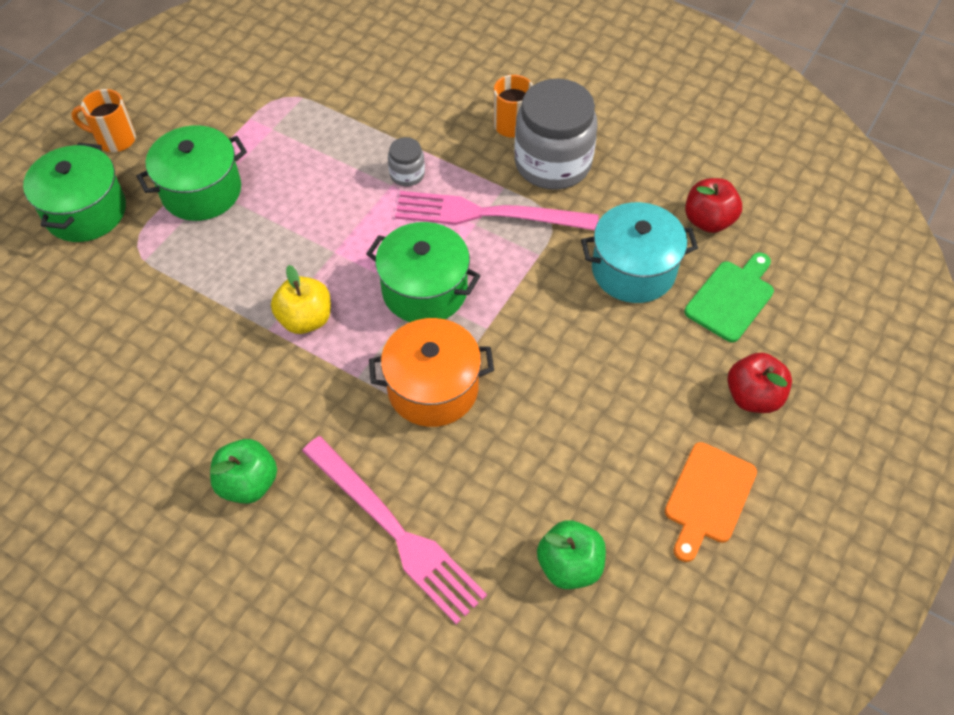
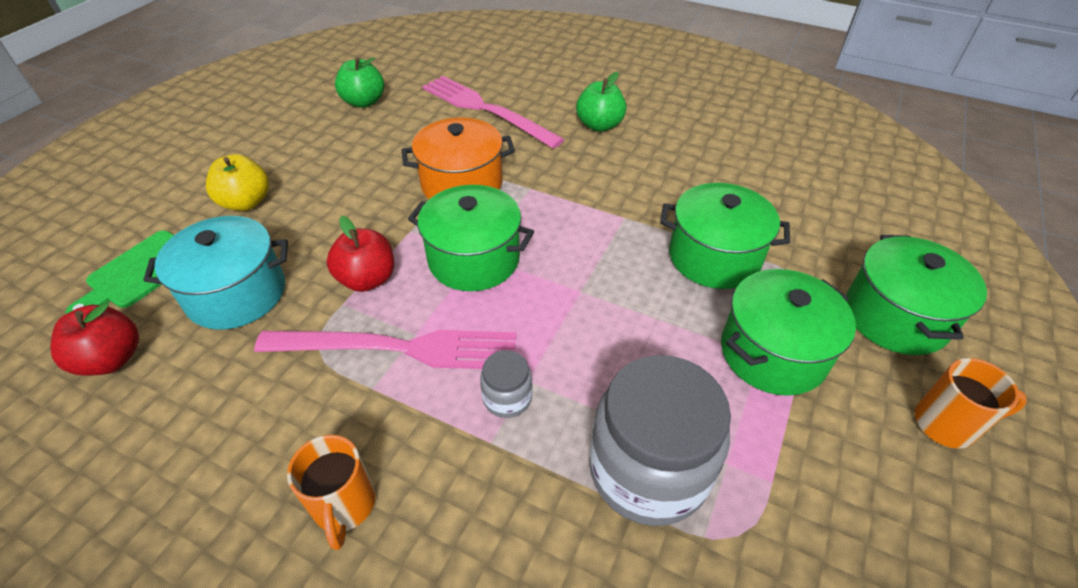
camera: 175 degrees right, 10 degrees down
(202, 276) = (714, 257): none -> green pot
(305, 319) = (591, 227): yellow apple -> yellow apple (246, 202)
(552, 163) = (295, 432): grey jar -> grey jar (648, 470)
(708, 497) = (248, 136): orange cutting board -> none
(753, 396) = (172, 195): red apple -> red apple (367, 279)

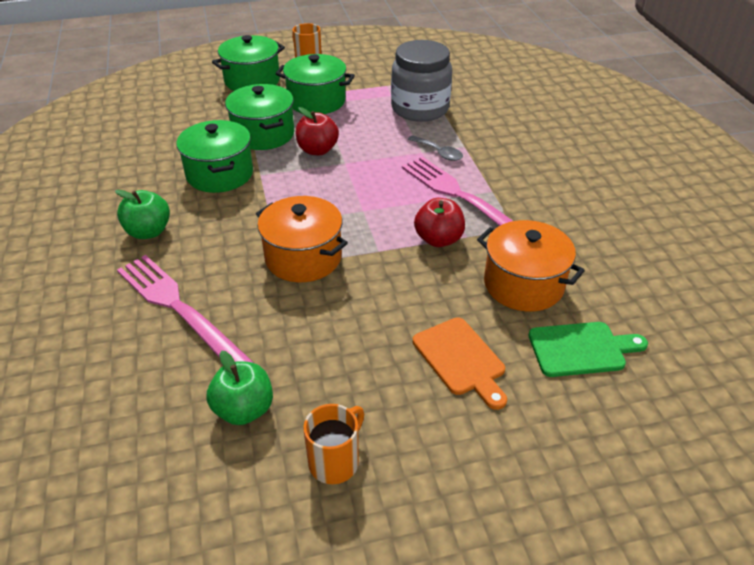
camera: 130 degrees left, 5 degrees down
(112, 359) = (624, 293): red apple -> red apple (317, 150)
(236, 294) = (523, 284): turquoise pot -> orange pot
(246, 202) = (461, 359): yellow apple -> orange cutting board
(344, 505) = (542, 164): orange mug -> orange mug (335, 461)
(474, 259) = (369, 210): green pot -> green pot (220, 174)
(486, 110) = (179, 309): pink fork -> pink fork turned 135 degrees clockwise
(507, 398) = (438, 152): grey jar -> grey spoon

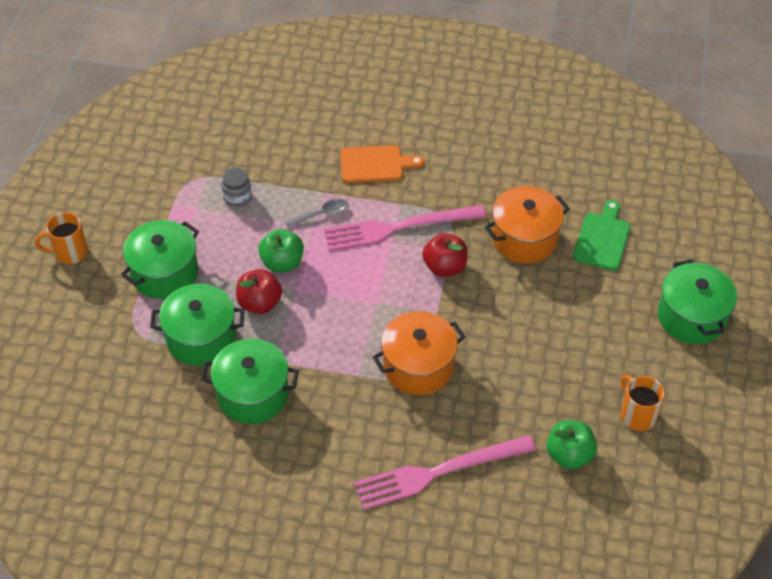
camera: 65 degrees left, 10 degrees up
(148, 232) = (316, 474): green apple -> green apple (282, 263)
(252, 80) = (78, 316): green pot -> green pot (691, 317)
(420, 108) = (237, 197): grey jar -> grey jar, size x0.45
(461, 359) = (580, 309): orange cutting board -> orange cutting board (375, 164)

